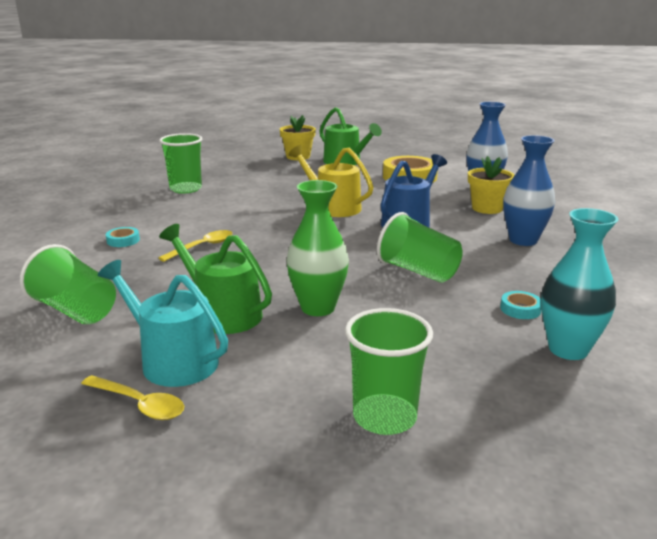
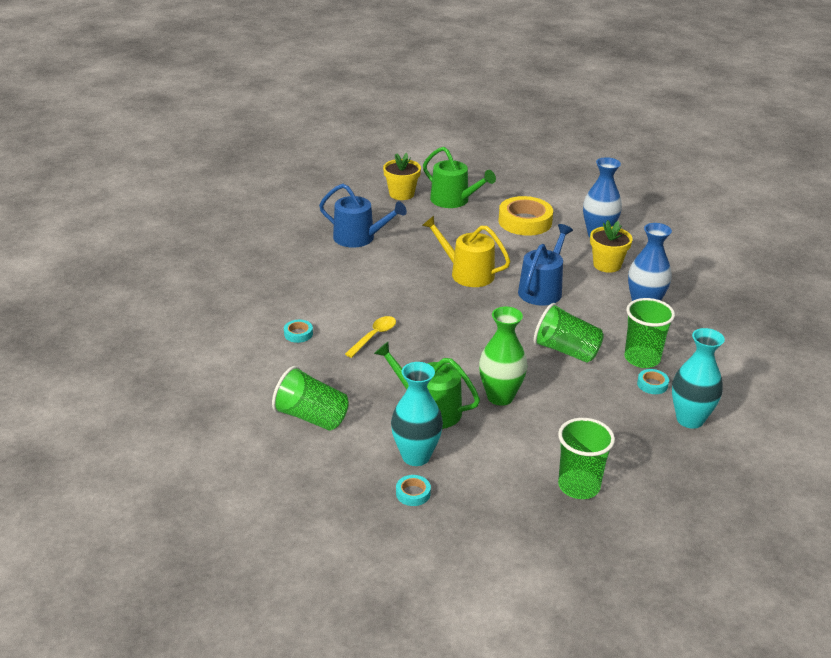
camera: 10 degrees left, 10 degrees up
(139, 404) = (413, 493): yellow spoon -> turquoise tape
(173, 361) = (416, 456): turquoise watering can -> turquoise vase
(185, 189) = (313, 256): green cup -> green cup (642, 358)
(238, 180) = (359, 238): none -> blue watering can

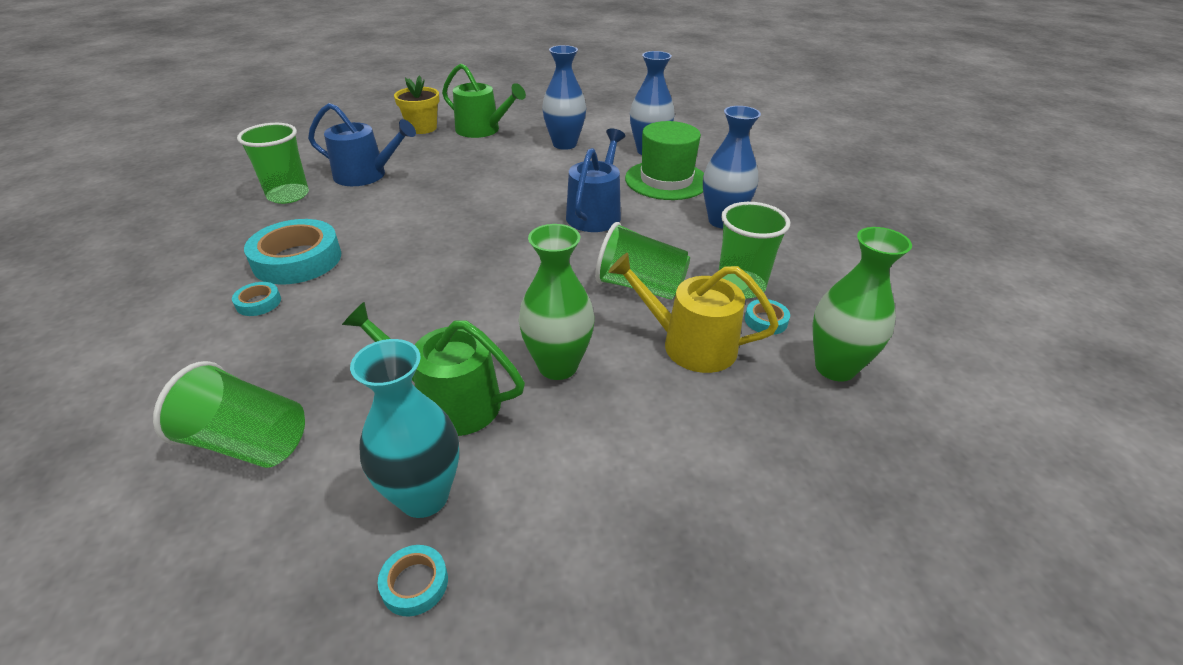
camera: 10 degrees left, 5 degrees up
(318, 305) = (297, 259): none -> turquoise tape
(374, 336) = (371, 295): yellow spoon -> none
(467, 273) = (501, 203): yellow watering can -> yellow watering can (690, 344)
(525, 221) = (564, 144): yellow tape -> blue vase
(579, 486) = (708, 516): green cup -> green cup (288, 195)
(607, 265) = (666, 180): yellow flower pot -> green hat
(690, 419) = (835, 367): turquoise vase -> green vase

